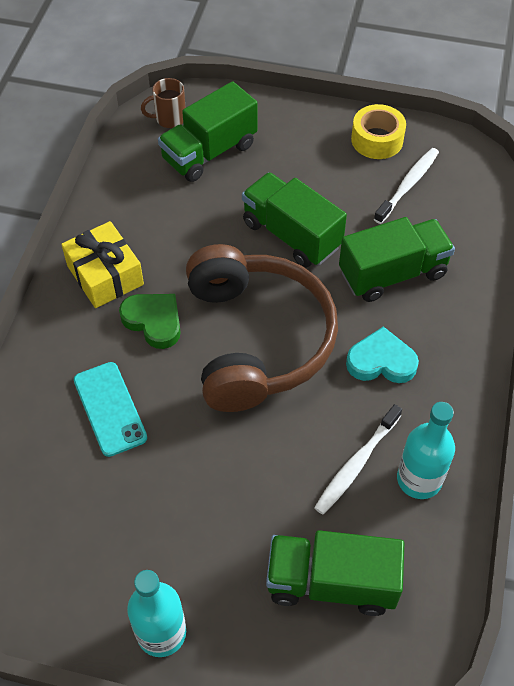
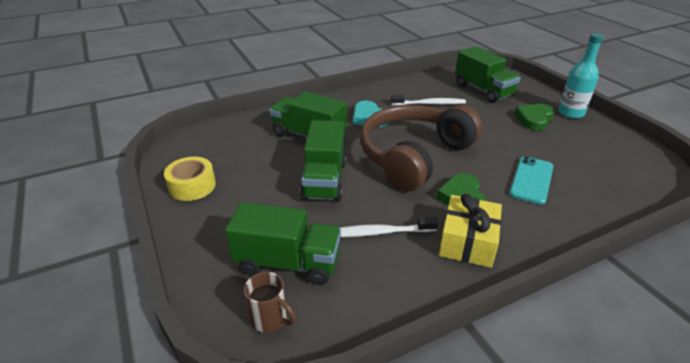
camera: 130 degrees left, 20 degrees down
(197, 557) = (534, 119): none -> green heart
(408, 185) = (228, 157): white toothbrush -> white toothbrush (379, 232)
(419, 479) = (411, 90): turquoise bottle -> none

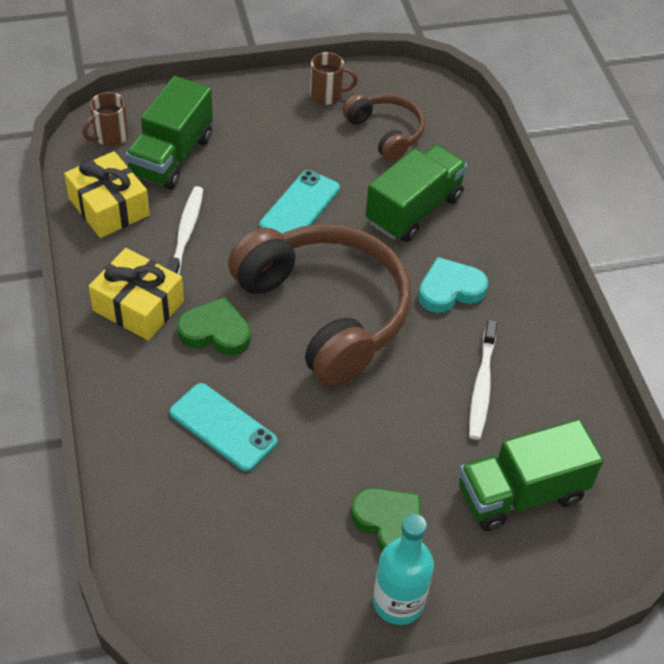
camera: 100 degrees right, 15 degrees up
(192, 186) = (327, 95): yellow tape -> brown mug
(234, 154) = (386, 133): none -> brown headphones
(324, 180) = (300, 207): green truck -> turquoise phone
(370, 291) = (109, 207): none -> yellow gift

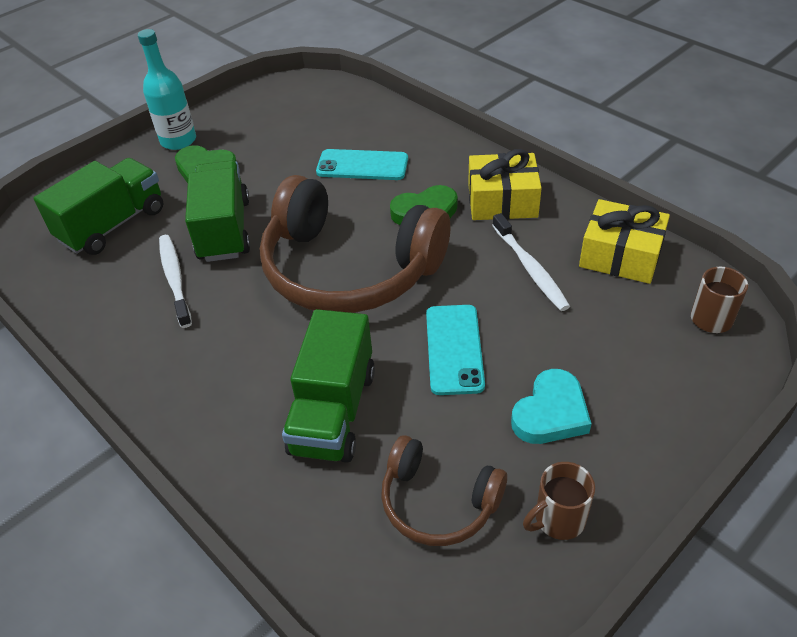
camera: 155 degrees right, 5 degrees down
(171, 156) = (631, 331): green truck -> green truck (224, 230)
(450, 289) = (245, 345): turquoise heart -> turquoise heart (551, 413)

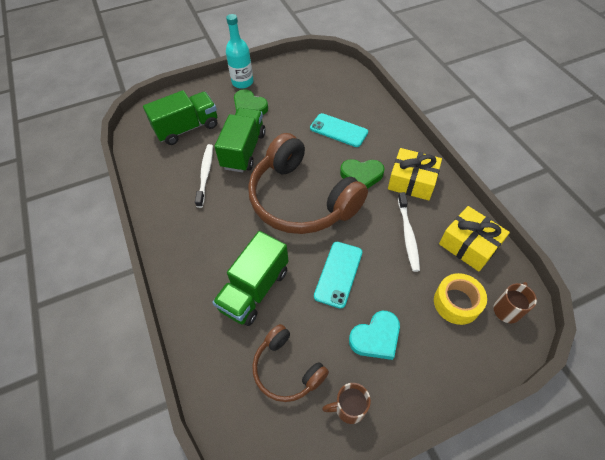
camera: 20 degrees right, 10 degrees up
(640, 331) = (456, 302): none -> yellow tape

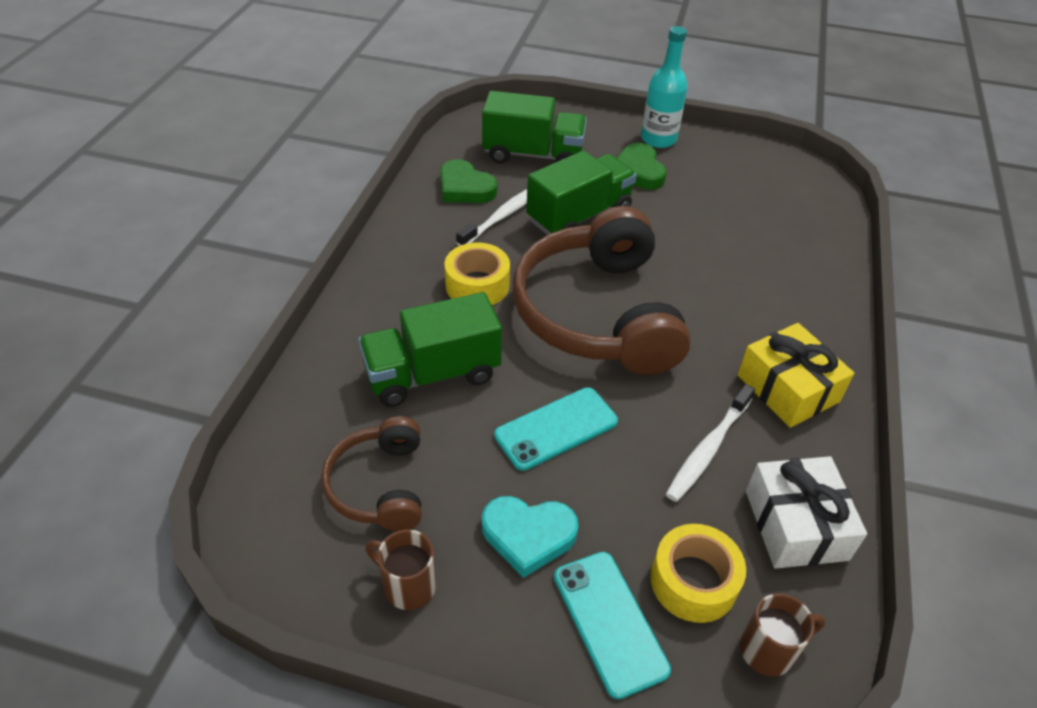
camera: 35 degrees right, 10 degrees down
(230, 223) = (477, 285): none -> yellow tape
(338, 130) = (738, 263): turquoise phone -> turquoise phone (609, 622)
(361, 175) = (715, 336): green heart -> green heart (465, 188)
(469, 245) = (796, 525): yellow gift -> white gift

